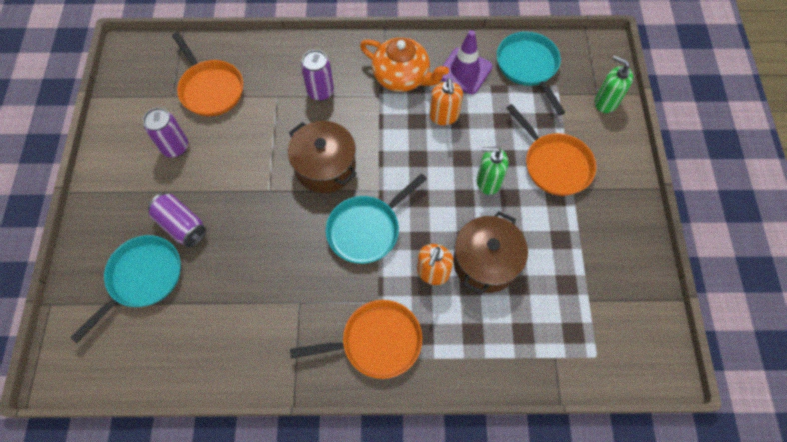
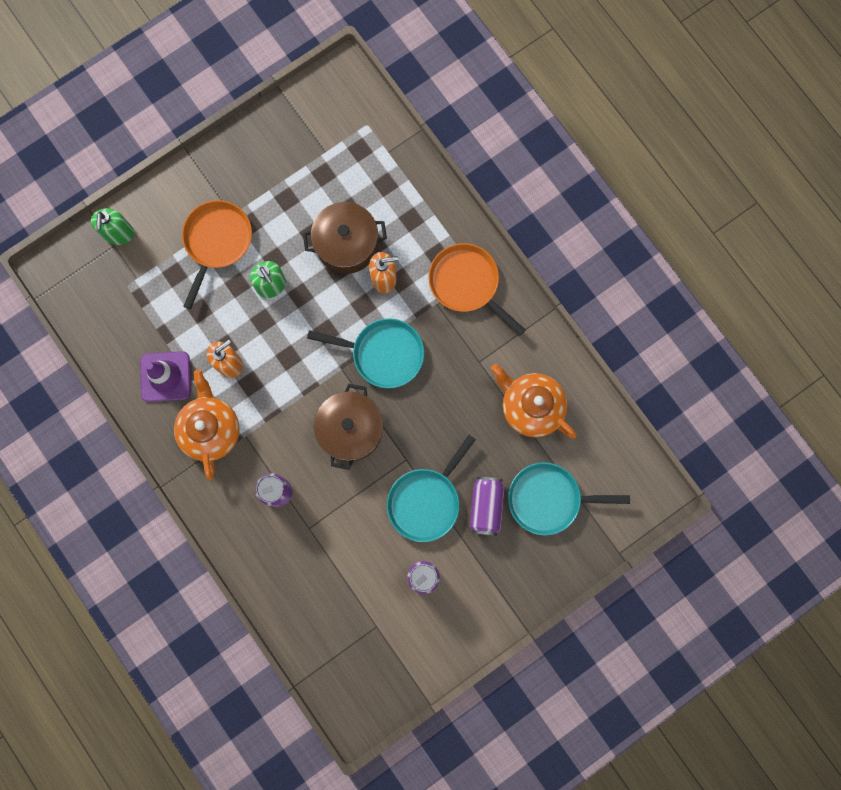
camera: 125 degrees left, 15 degrees up
(210, 89) = (344, 597): orange pan -> none
(226, 319) = (530, 406): none -> orange teapot
(528, 67) = (122, 322): turquoise pan -> turquoise pan (426, 501)

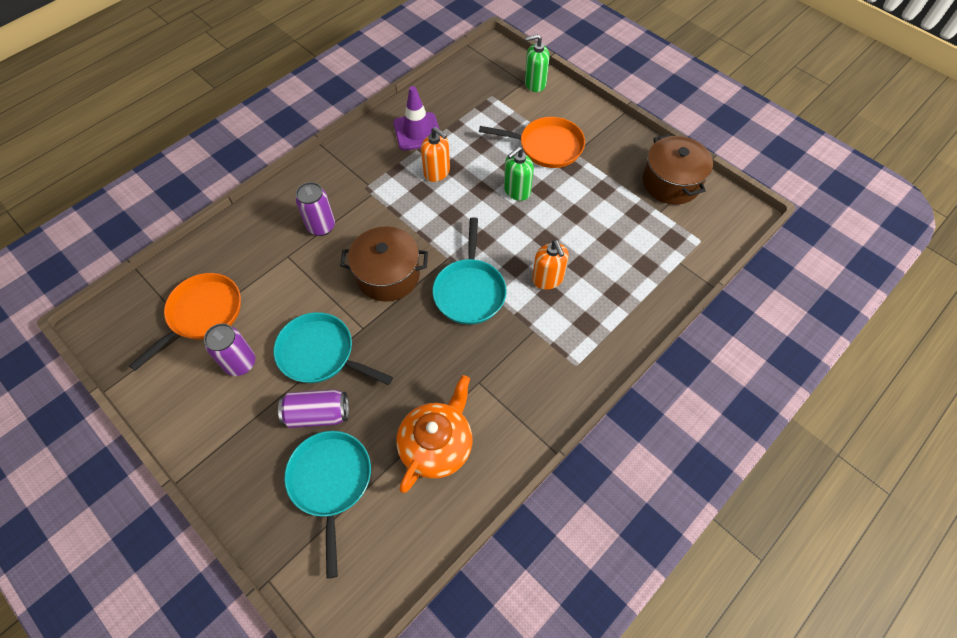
camera: 80 degrees right, 20 degrees down
(210, 429) = (375, 169): orange teapot -> none
(346, 244) = (573, 242): brown pot -> brown pot (671, 182)
(467, 283) = (562, 356): orange pan -> orange pan (202, 314)

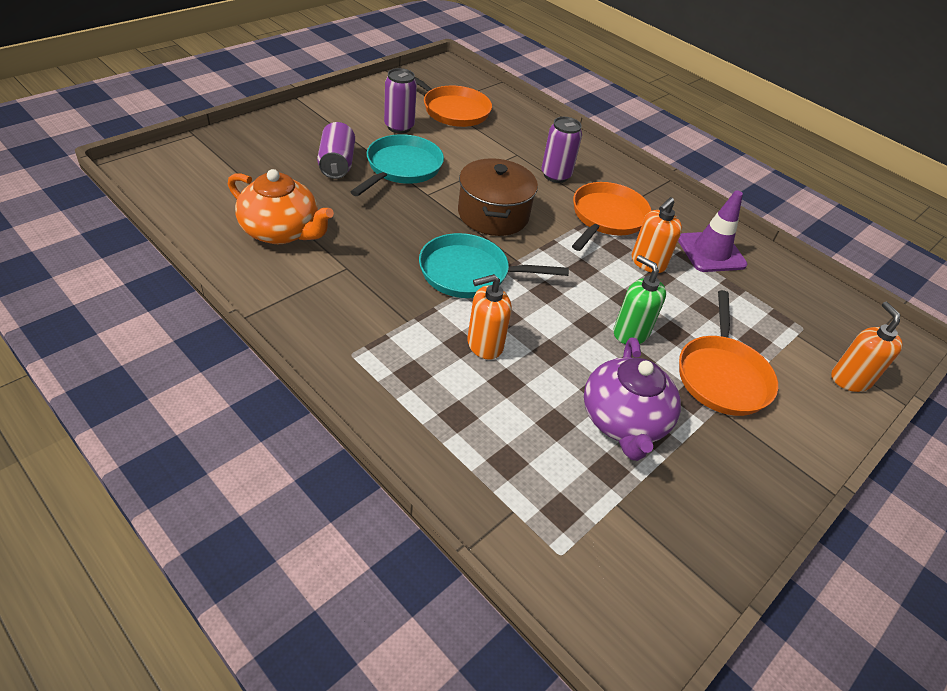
camera: 85 degrees right, 15 degrees down
(331, 482) = (266, 167): turquoise pan -> none
(382, 193) = (607, 218): none -> orange pan
(535, 83) = (850, 379): green soap dispenser -> orange soap dispenser
(598, 202) = (623, 421): none -> purple teapot
(671, 182) = (684, 534): brown pot -> none

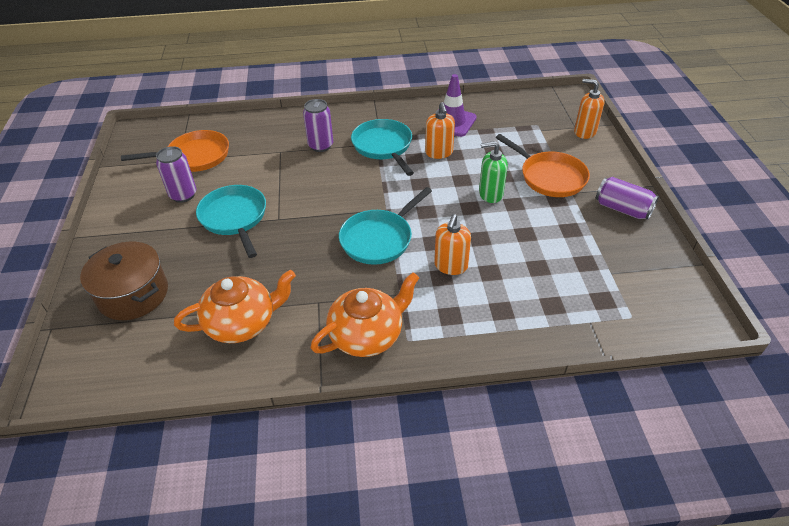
camera: 45 degrees left, 0 degrees up
(333, 320) = (367, 335): none -> orange teapot
(337, 163) = (191, 252): purple can -> purple can (622, 209)
(493, 214) = (332, 197): brown pot -> brown pot (133, 294)
(607, 218) = (383, 146): orange pan -> turquoise pan
(623, 421) = (555, 236): purple teapot -> none

